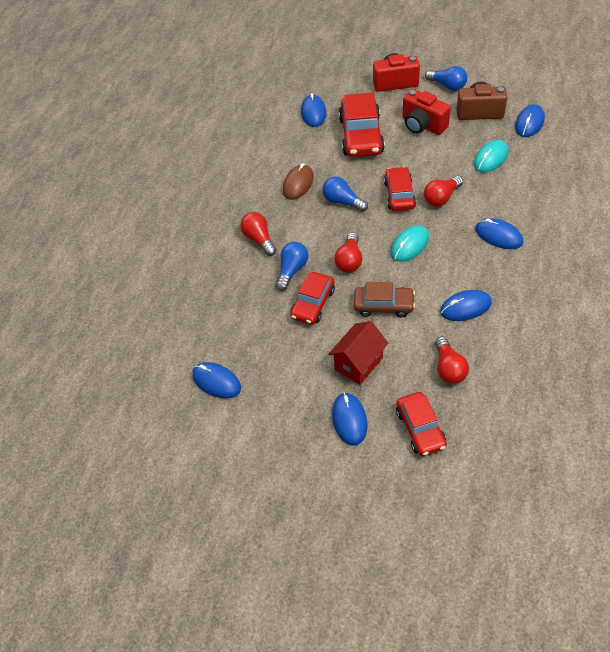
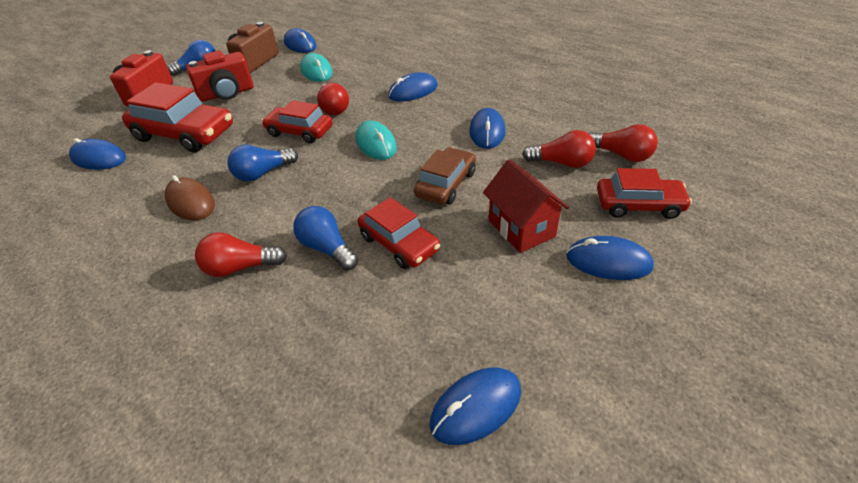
camera: 70 degrees left, 10 degrees down
(349, 260) = (357, 192): red light bulb -> red light bulb (621, 155)

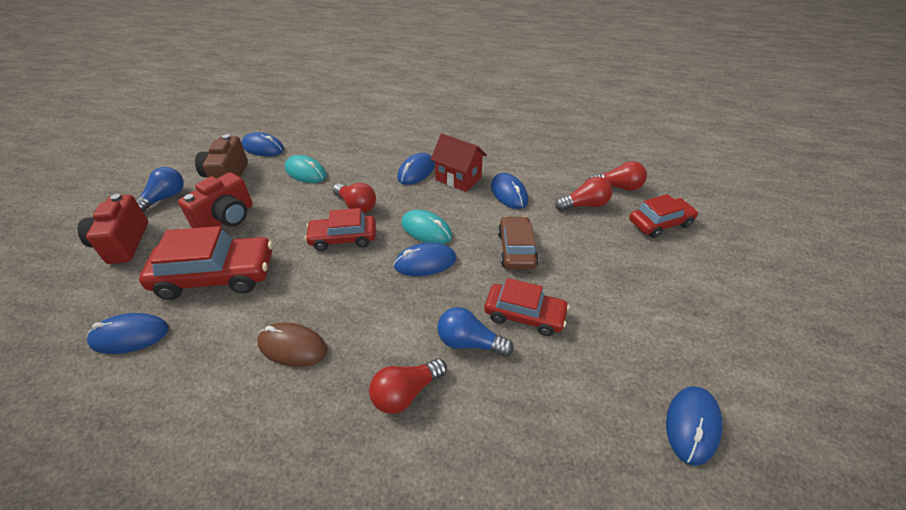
camera: 30 degrees left, 0 degrees up
(263, 173) = (343, 291): blue light bulb -> none
(521, 228) = (602, 268): red house -> red house (458, 179)
(608, 262) = (677, 274): blue mouse -> blue mouse (425, 262)

